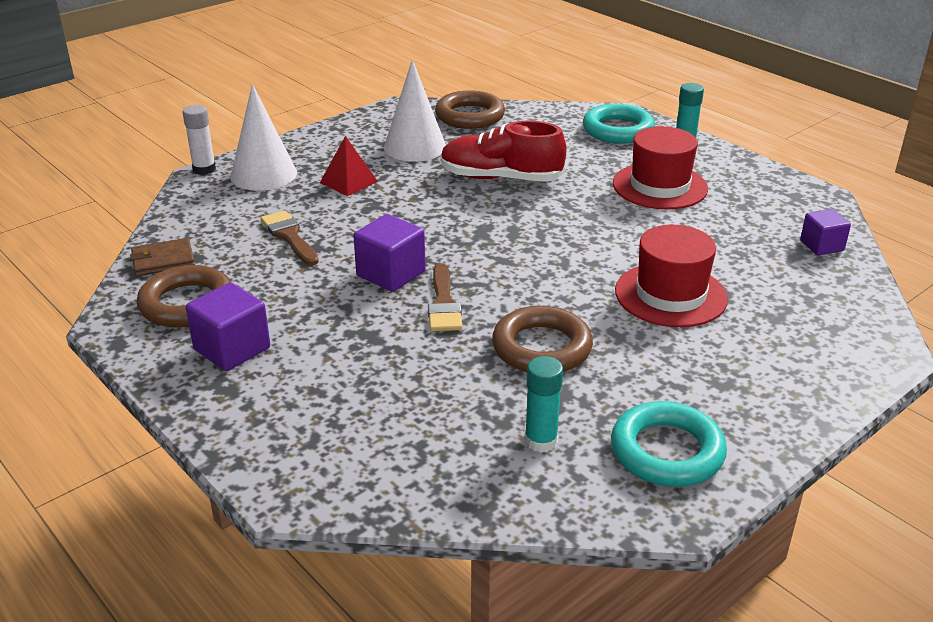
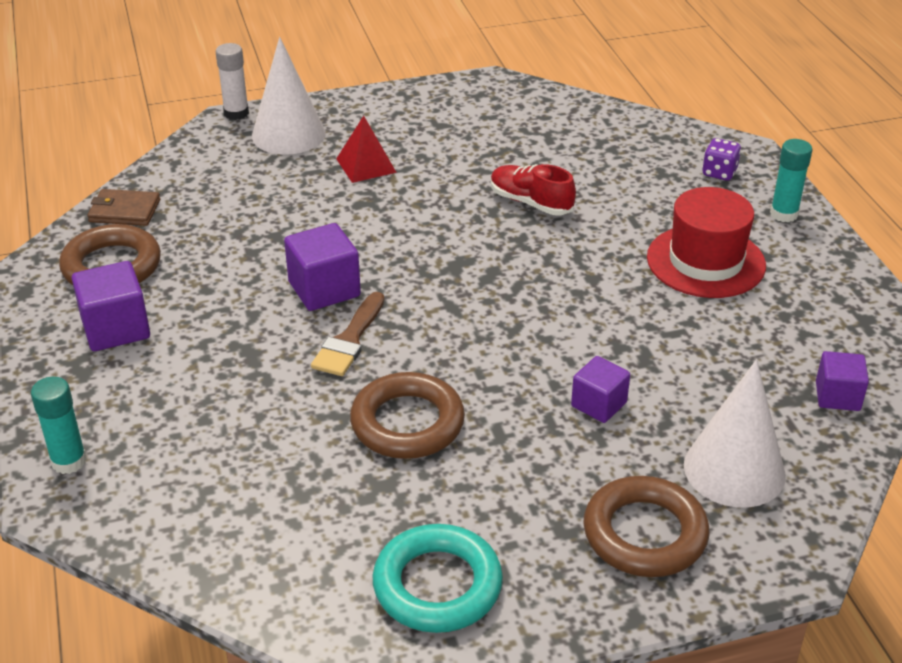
camera: 25 degrees right, 5 degrees up
(289, 236) = (259, 216): brown brush -> none
(415, 147) = (468, 138): white cone -> white cone (734, 470)
(469, 116) = (560, 112): brown ring -> brown ring (644, 534)
(501, 178) = (531, 203): red shoe -> red shoe, size x0.65
(541, 441) = (322, 527): turquoise glue stick -> turquoise glue stick (69, 461)
(618, 130) = (719, 173): turquoise ring -> purple dice
(670, 295) = (599, 404): red hat -> purple cube

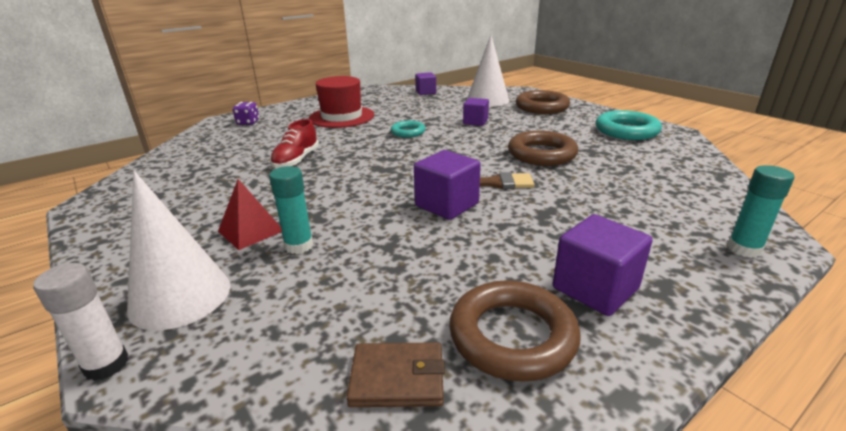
camera: 110 degrees left, 10 degrees down
(124, 211) = (397, 378): brown wallet -> brown wallet turned 75 degrees counterclockwise
(586, 315) = (408, 132): none -> turquoise ring
(784, 214) = (289, 108): turquoise glue stick -> turquoise glue stick (299, 246)

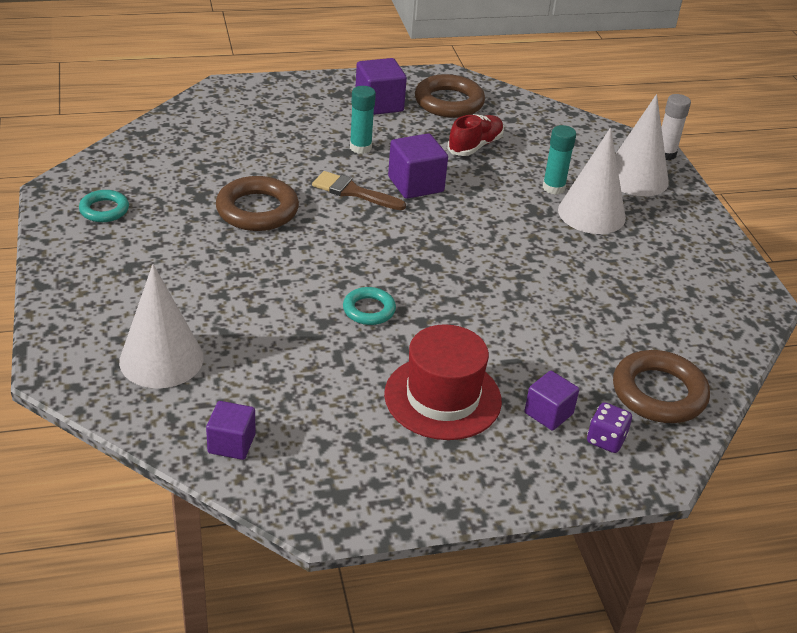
camera: 160 degrees left, 10 degrees up
(251, 231) = (591, 213): red pyramid -> white cone
(296, 160) = (539, 299): red shoe -> red shoe (475, 146)
(397, 378) = (517, 106): brown wallet -> none
(475, 122) = (255, 300): purple cube -> purple cube (548, 413)
(541, 107) = (113, 301): brown ring -> brown ring (659, 393)
(626, 131) = (104, 210): turquoise ring -> turquoise ring, size x0.58
(744, 249) = (255, 91): turquoise glue stick -> turquoise glue stick (360, 147)

